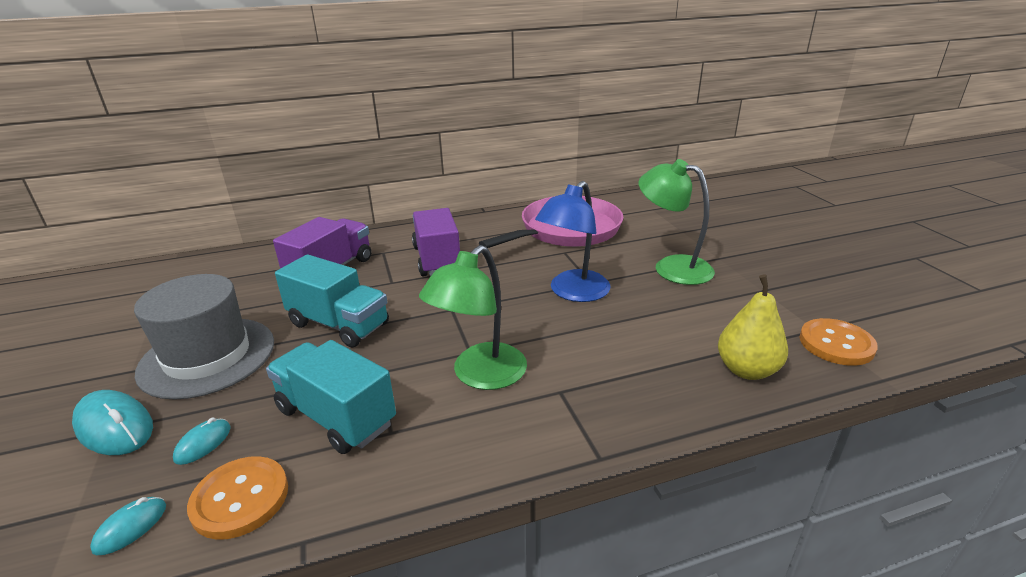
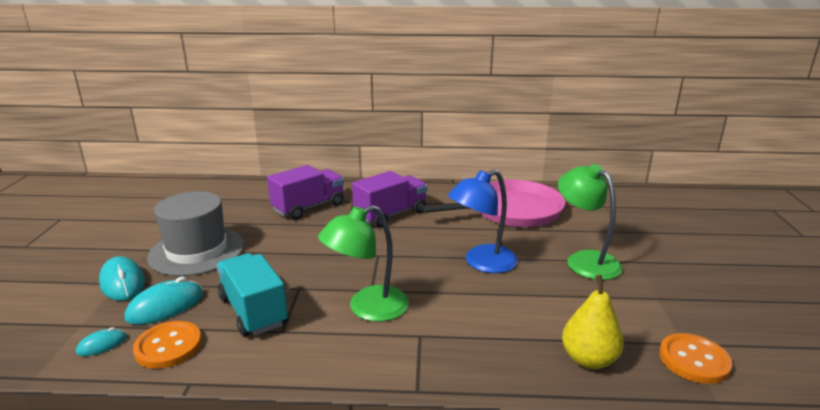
camera: 20 degrees right, 5 degrees down
(203, 443) = (165, 306): turquoise mouse -> turquoise mouse, size x1.82
(339, 324) = (291, 248): turquoise truck -> none
(437, 259) = (390, 214): purple truck -> purple truck turned 45 degrees clockwise

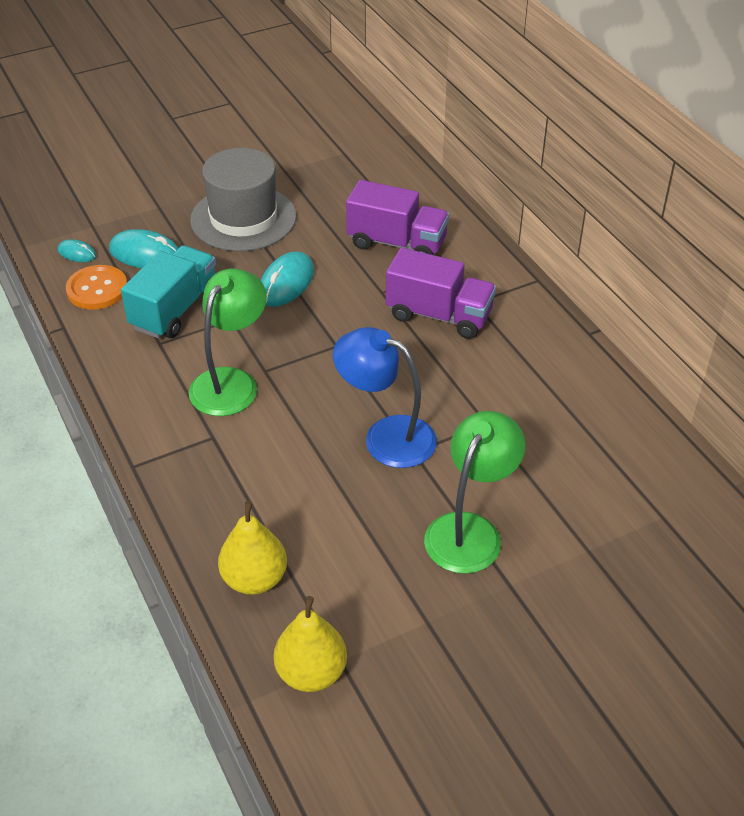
camera: 60 degrees right, 20 degrees up
(122, 282) = (161, 208): turquoise mouse -> turquoise mouse (286, 283)
(367, 308) = (231, 382): green lamp -> green lamp turned 90 degrees clockwise
(512, 211) = (551, 420): pink pan -> none
(694, 360) = (311, 672): orange button -> yellow pear

